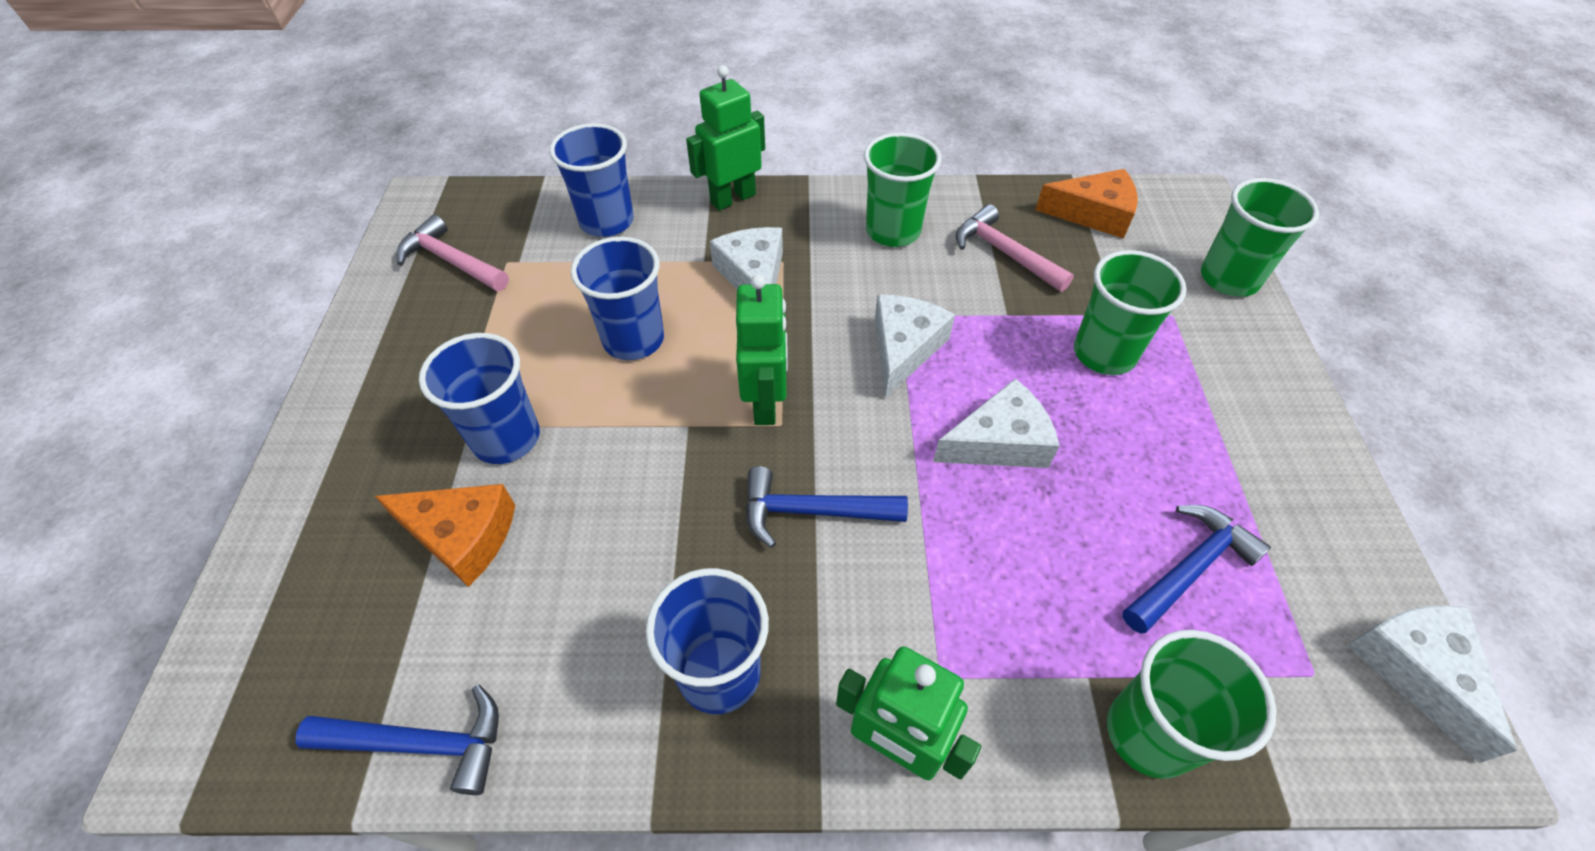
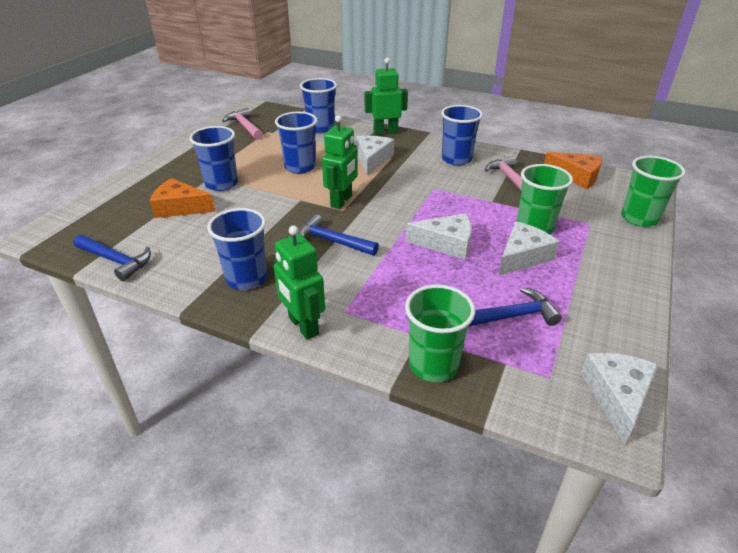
camera: 25 degrees right, 15 degrees down
(462, 536) = (180, 207): orange cheese -> orange cheese turned 150 degrees clockwise
(893, 231) = (456, 159): green cup -> blue cup
(904, 348) = (426, 200): white cheese -> white cheese (522, 256)

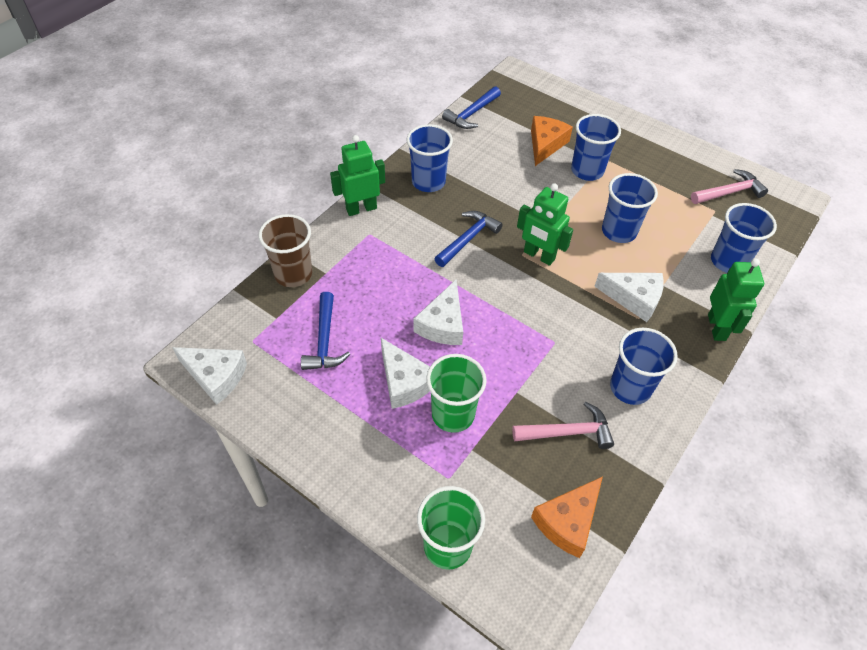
camera: 100 degrees right, 15 degrees up
(433, 365) = (293, 274): green cup -> brown cup

